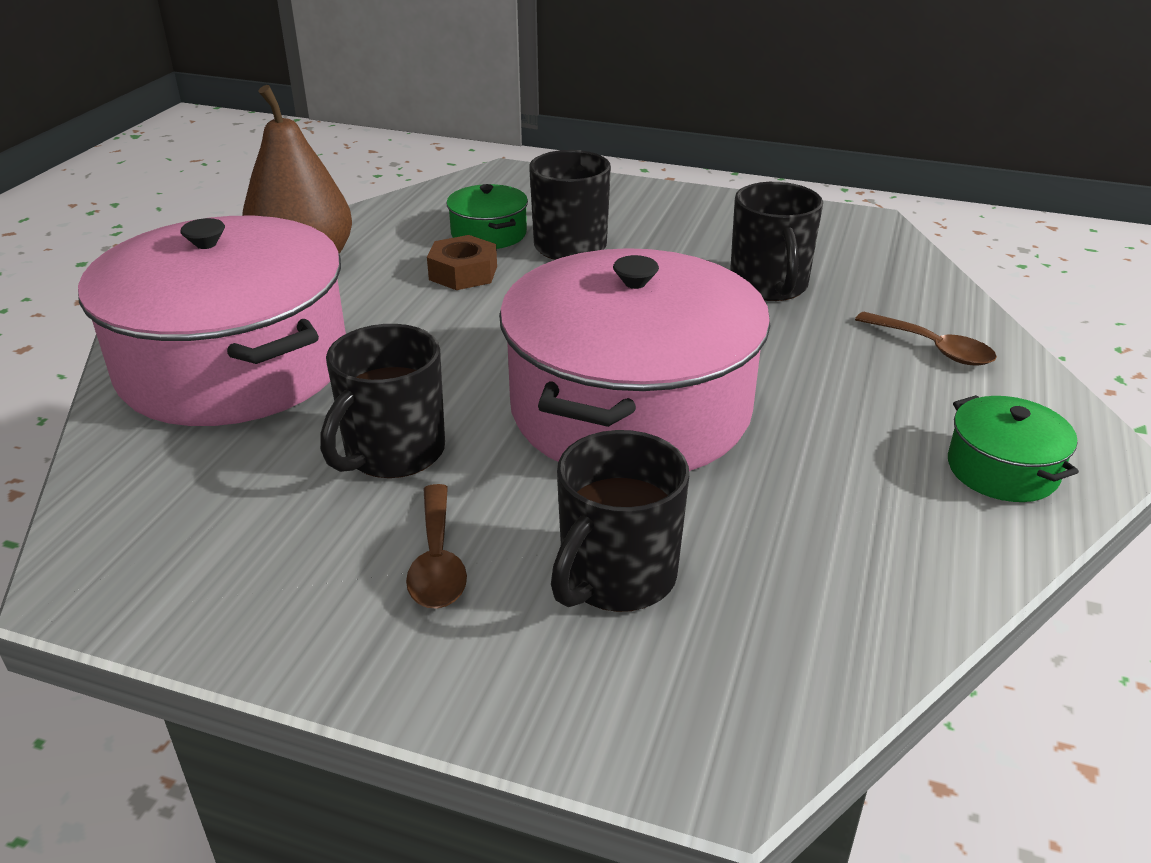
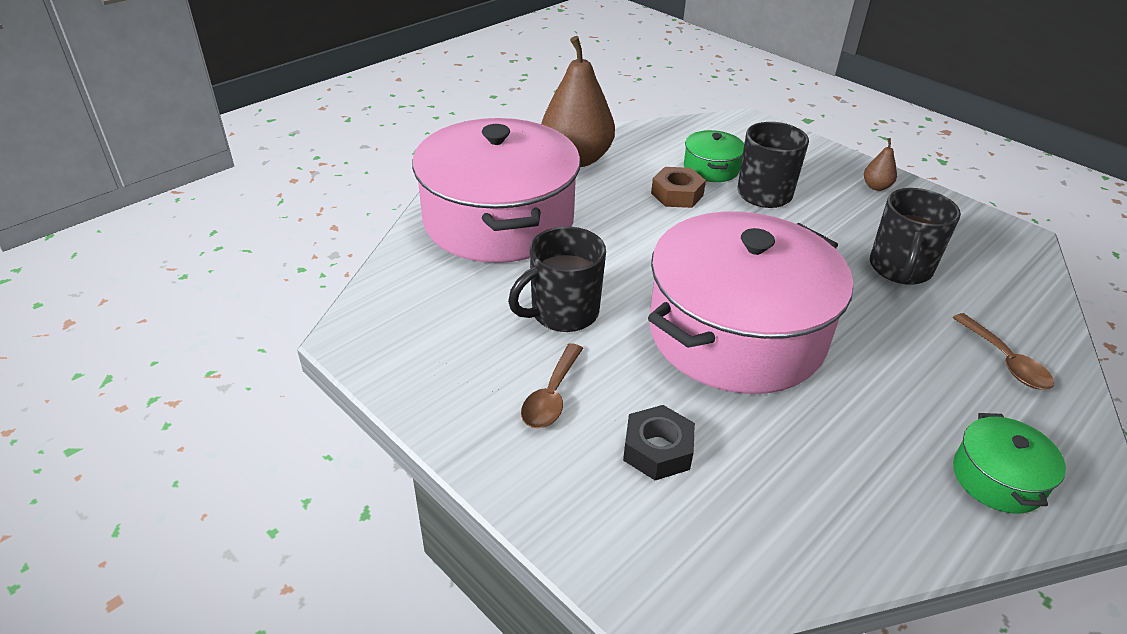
camera: 25 degrees right, 5 degrees up
(616, 577) = (657, 450): black mug -> black nut
(691, 208) = (876, 187): none -> brown pear

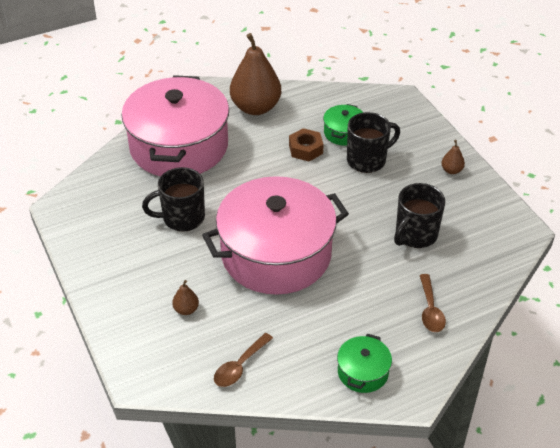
camera: 20 degrees right, 5 degrees up
(551, 396) = (147, 266): brown spoon -> brown spoon (239, 366)
(657, 450) = (186, 309): black nut -> brown pear

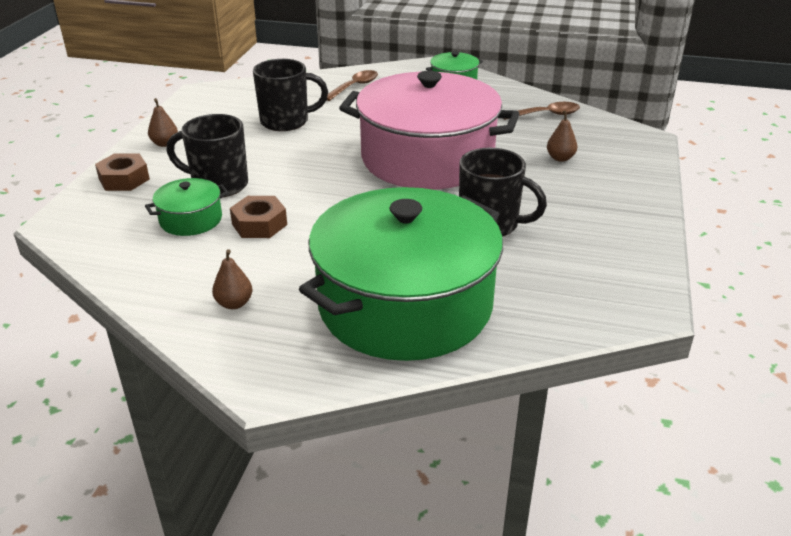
camera: 140 degrees left, 10 degrees down
(179, 146) = (405, 305): pink pot -> green pot
(255, 107) = (234, 303): brown pear -> brown pear, size x0.41
(422, 135) = (124, 179): none -> brown nut

